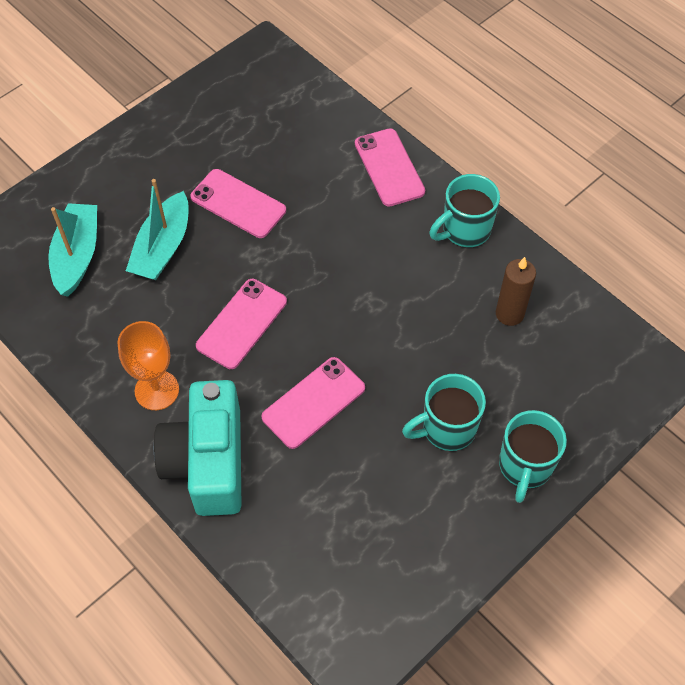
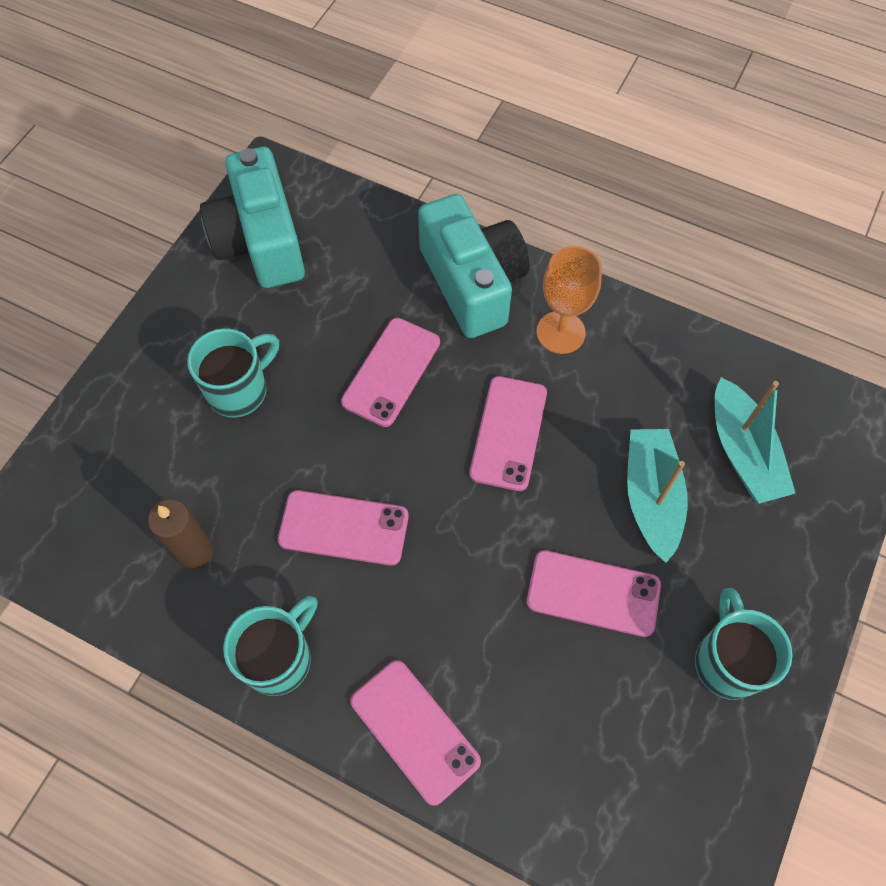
camera: 160 degrees right, 5 degrees up
(389, 576) = (260, 241): none -> turquoise camera
(394, 296) = (343, 528): none -> pink phone
(525, 466) = (147, 377): turquoise mug -> turquoise mug (727, 661)

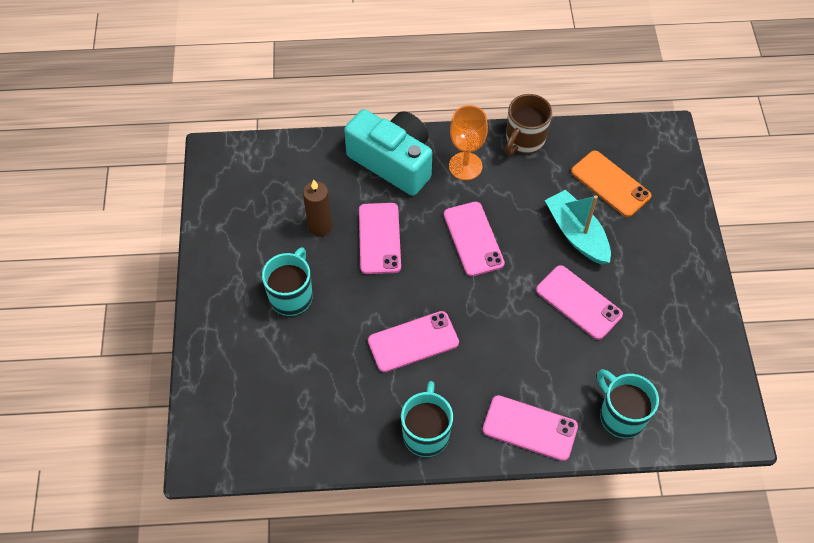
camera: 30 degrees left, 5 degrees down
(195, 551) = (332, 402): brown candle -> brown candle (320, 227)
(260, 241) = (240, 199): turquoise camera -> none
(593, 593) = (578, 302): pink phone -> pink phone turned 60 degrees clockwise
(660, 336) = (524, 140): none -> brown mug
(727, 661) = (671, 300): turquoise mug -> turquoise mug (621, 415)
(743, 452) = (610, 184): turquoise boat -> orange phone

